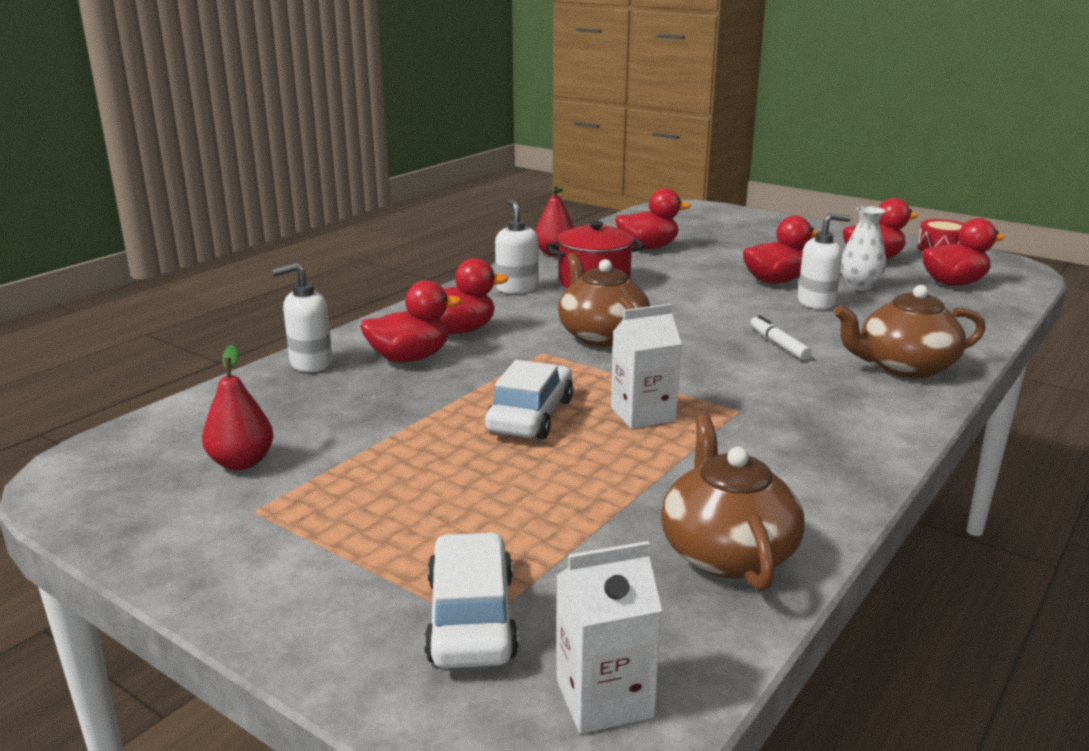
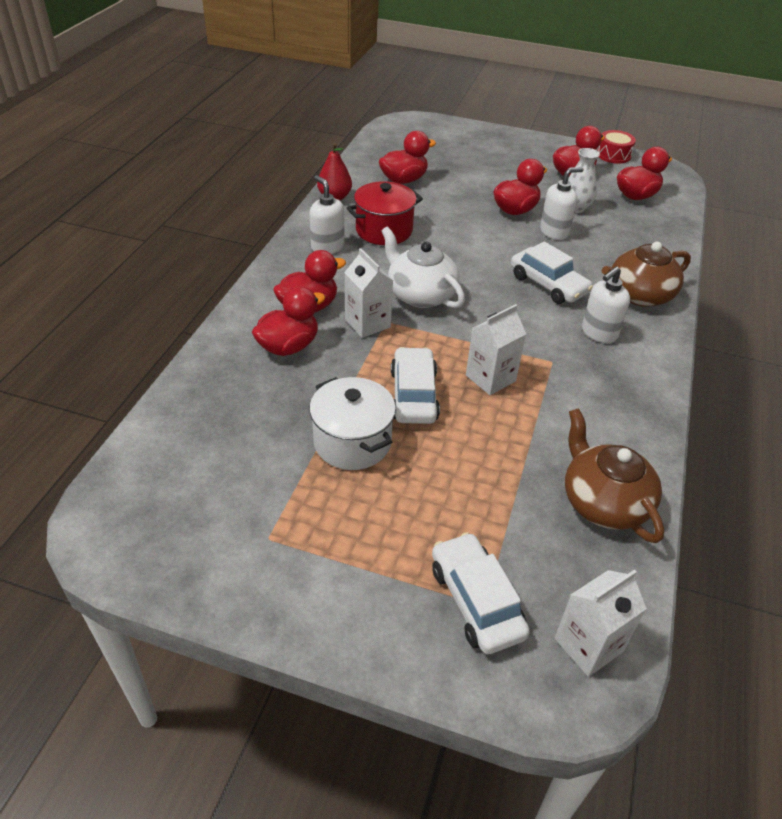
camera: 20 degrees left, 20 degrees up
(242, 462) = (227, 490): red pear -> none
(310, 363) = (212, 367): white soap dispenser -> white soap dispenser (599, 333)
(422, 444) = (352, 442): none -> white pot
(518, 351) = (367, 323): none -> white carton
(602, 335) = (420, 294): brown teapot -> white teapot
(778, 344) = (548, 284): white marker -> white car

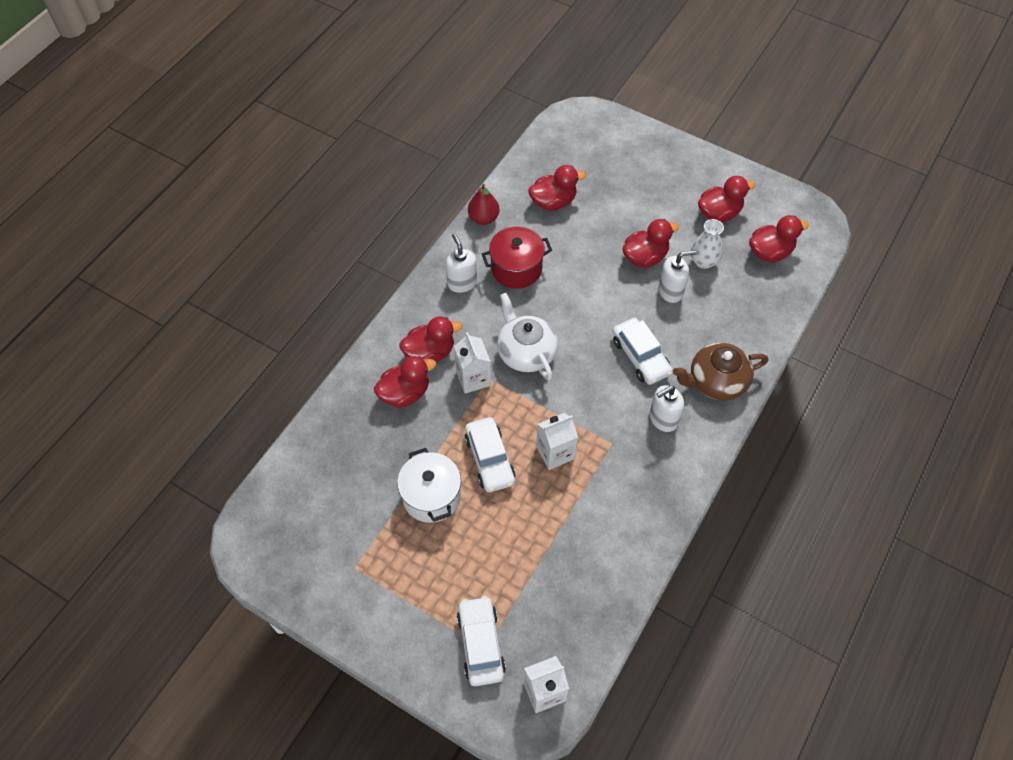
camera: 15 degrees right, 15 degrees up
(414, 395) = (489, 459): white car -> white car turned 150 degrees clockwise
(603, 502) = (599, 584): brown teapot -> none
(613, 155) = (772, 189): red drum -> none

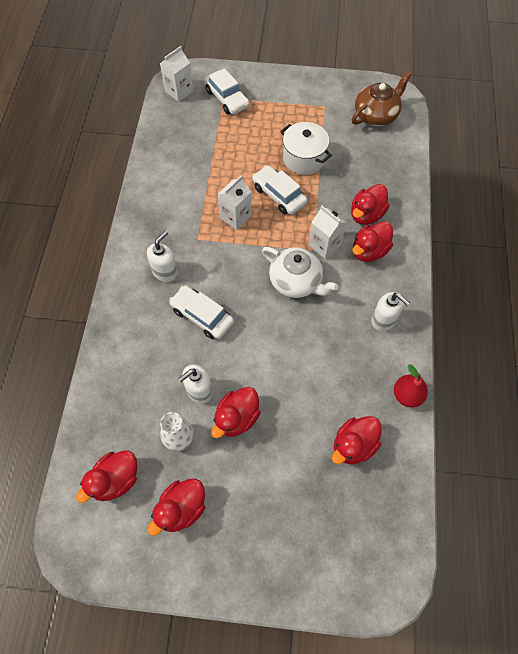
camera: 155 degrees right, 5 degrees up
(516, 268) = (346, 354): red pot -> none
(716, 381) = (132, 320): brown teapot -> brown teapot (376, 115)

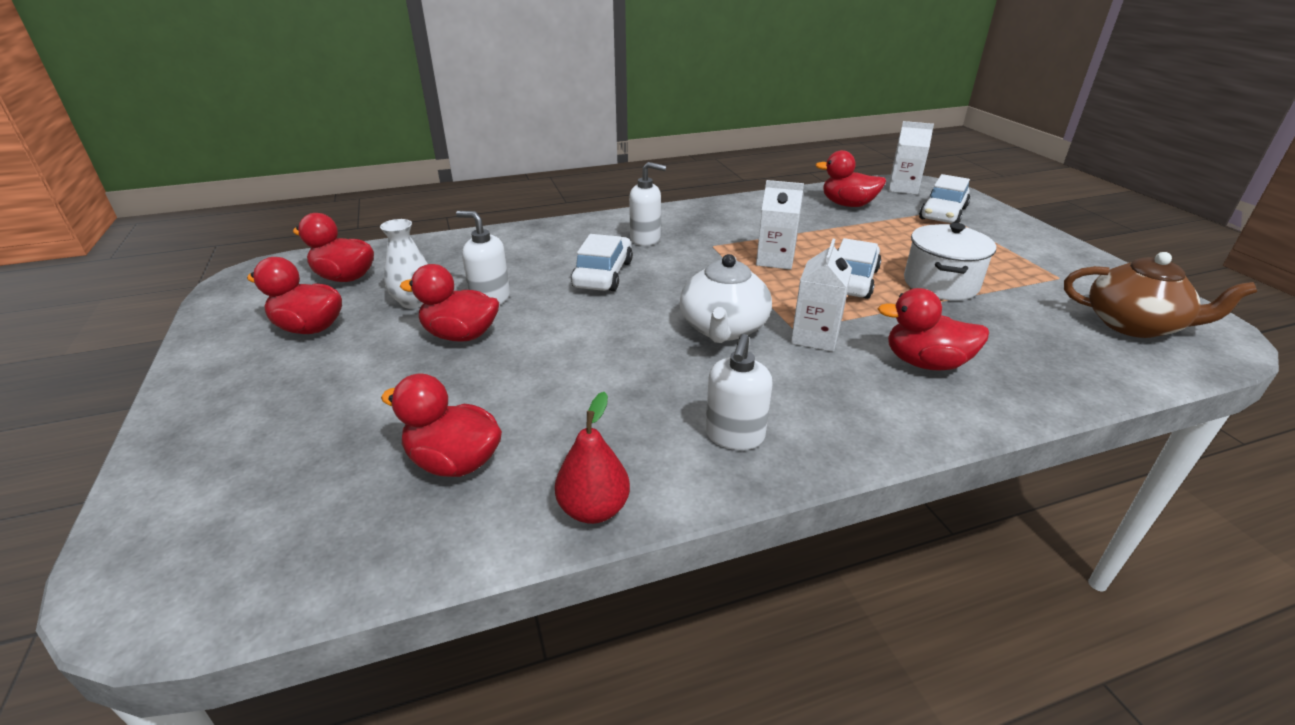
camera: 65 degrees right, 30 degrees down
(369, 251) = (858, 383): red duck -> red duck (847, 205)

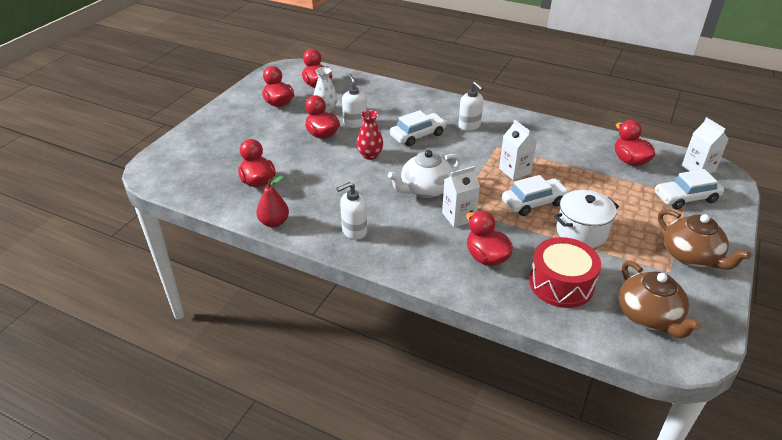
camera: 45 degrees right, 5 degrees up
(581, 326) = (370, 155): none -> red vase
(1029, 343) = (561, 284): none -> red drum
(1043, 256) = (691, 256): none -> brown teapot

